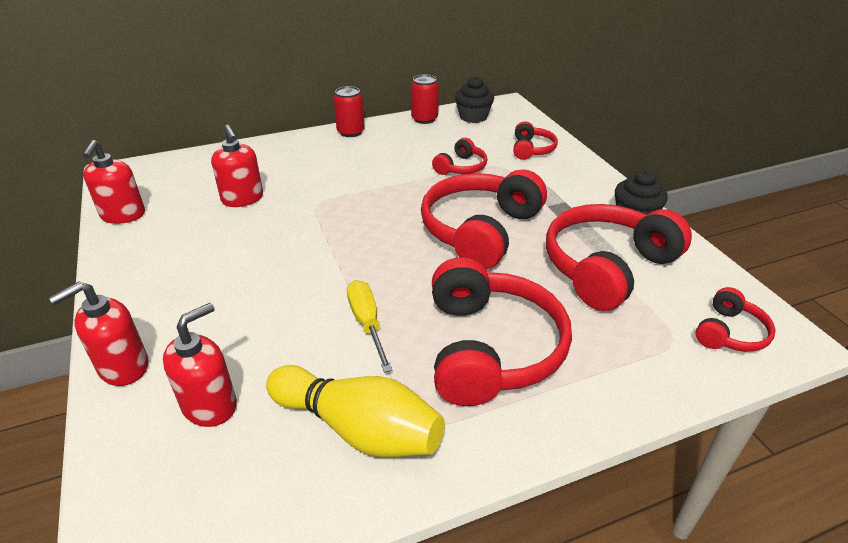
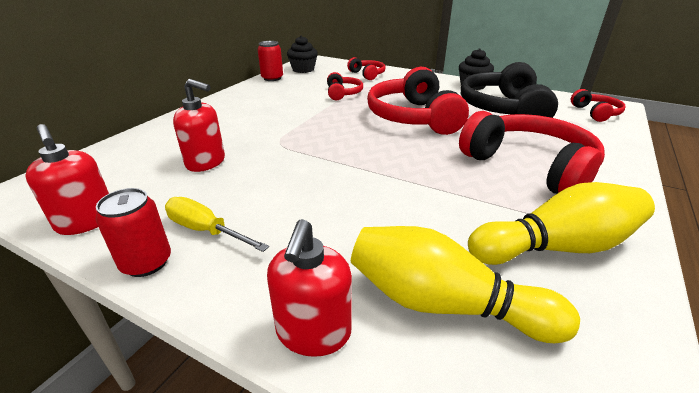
camera: 40 degrees left, 5 degrees down
(210, 405) = (443, 304): red soap dispenser -> yellow bowling pin
(350, 132) = (228, 98): red can -> red can (146, 263)
(367, 323) = (444, 189): yellow screwdriver -> yellow screwdriver (205, 230)
(607, 267) = (503, 109): red headphones -> black headphones

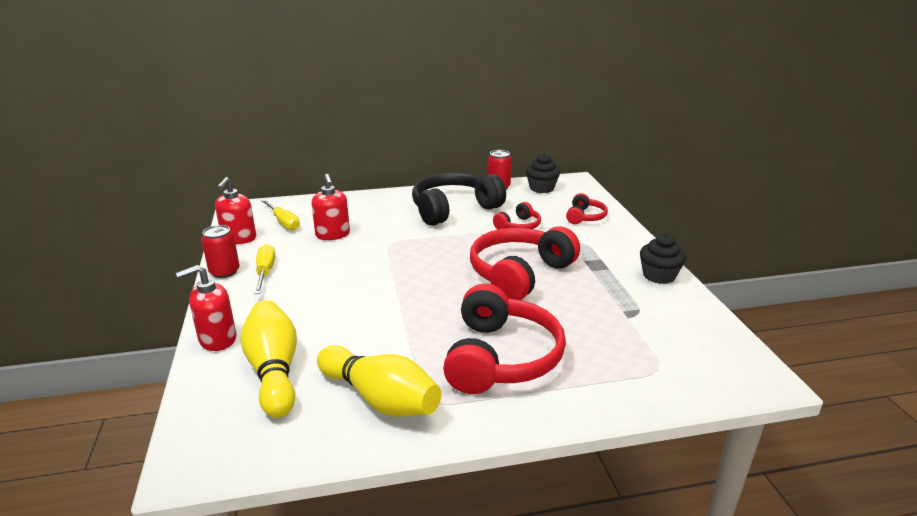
camera: 50 degrees right, 5 degrees down
(118, 179) = (283, 222): none -> yellow screwdriver
(503, 109) = (620, 311): black headphones -> black headphones (454, 209)
(595, 113) = (711, 369): red headphones -> none

